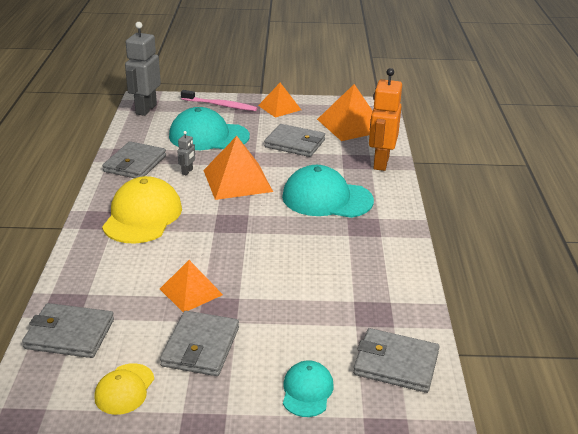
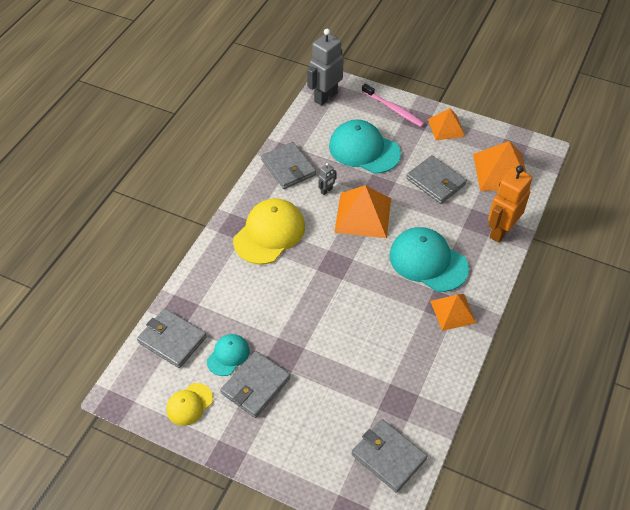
camera: 25 degrees right, 20 degrees up
(135, 163) = (288, 167): grey wallet -> grey wallet turned 75 degrees counterclockwise
(191, 291) = (272, 329): orange pyramid -> orange pyramid (453, 311)
(307, 391) = (311, 455): turquoise cap -> turquoise cap (228, 355)

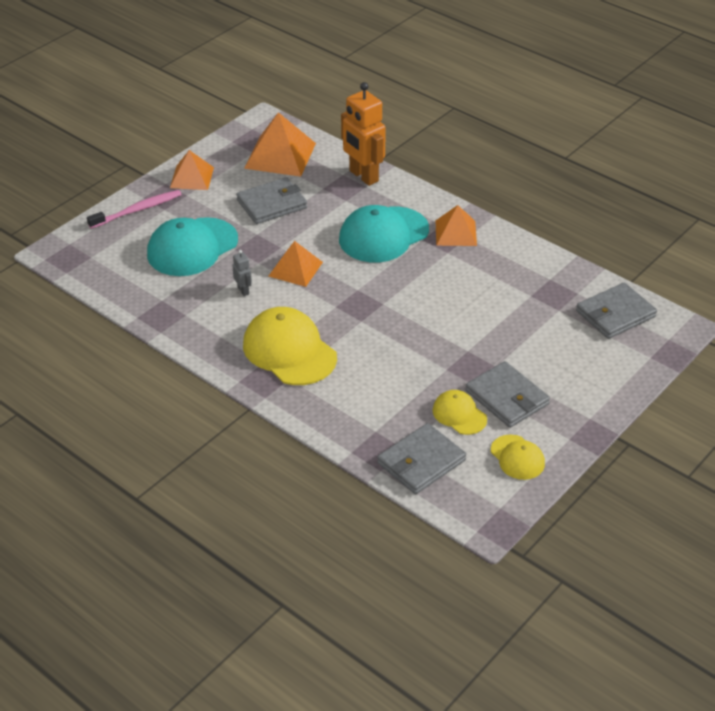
camera: 75 degrees left, 10 degrees down
(228, 355) = (459, 414): turquoise cap -> yellow cap
(288, 167) = (187, 316): grey wallet -> none
(325, 97) = (80, 261): grey robot -> none
(363, 215) = (295, 269): orange pyramid -> orange pyramid, size x0.64

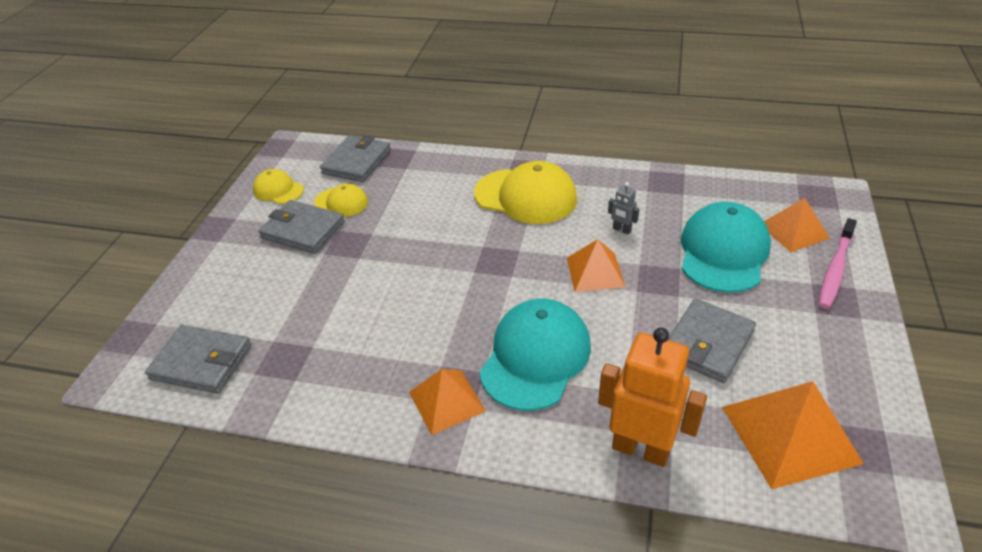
camera: 155 degrees right, 0 degrees up
(192, 177) = (845, 340): orange pyramid -> orange pyramid (793, 231)
(615, 314) = (201, 362): grey wallet -> grey wallet turned 75 degrees clockwise

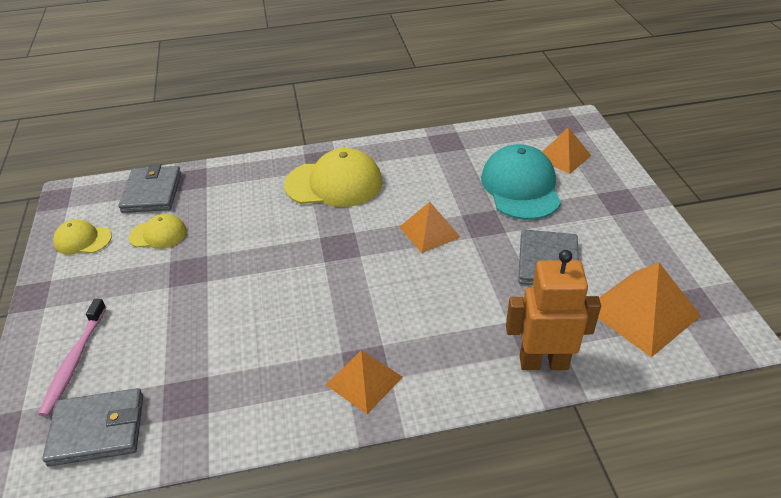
camera: 25 degrees left, 0 degrees up
(303, 230) = (133, 271): grey wallet -> none
(535, 357) = (419, 317): turquoise cap -> none
(621, 230) = (432, 191): grey robot -> none
(835, 269) = (607, 178): pink toothbrush -> pink toothbrush (74, 361)

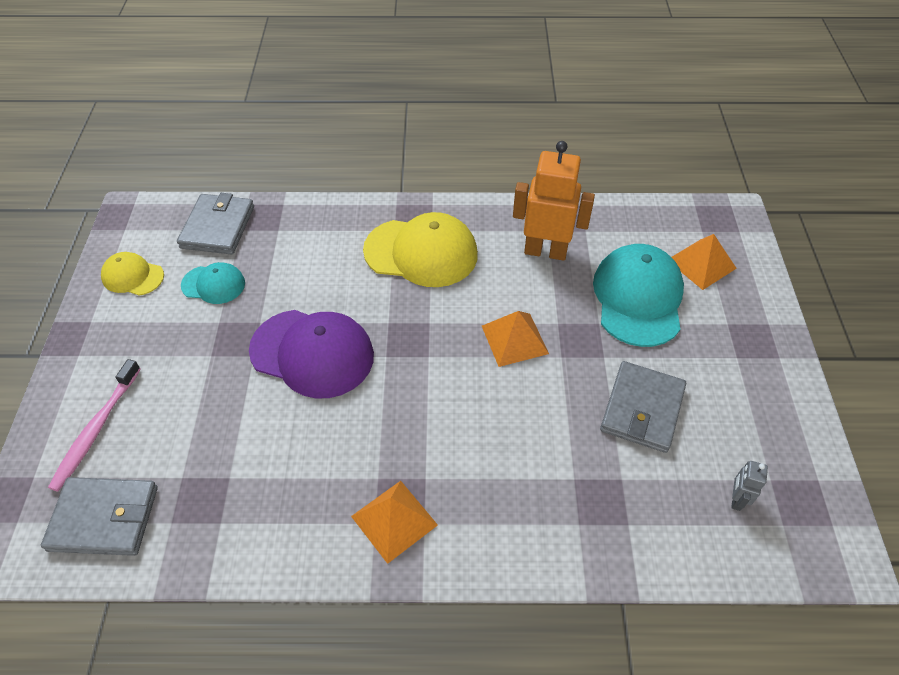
camera: 10 degrees right, 10 degrees up
(158, 234) = (213, 284): yellow cap -> turquoise cap
(259, 270) = (312, 353): none -> purple cap
(543, 362) = (601, 541): orange robot -> orange robot (545, 251)
(642, 312) = (736, 499): orange pyramid -> grey robot

